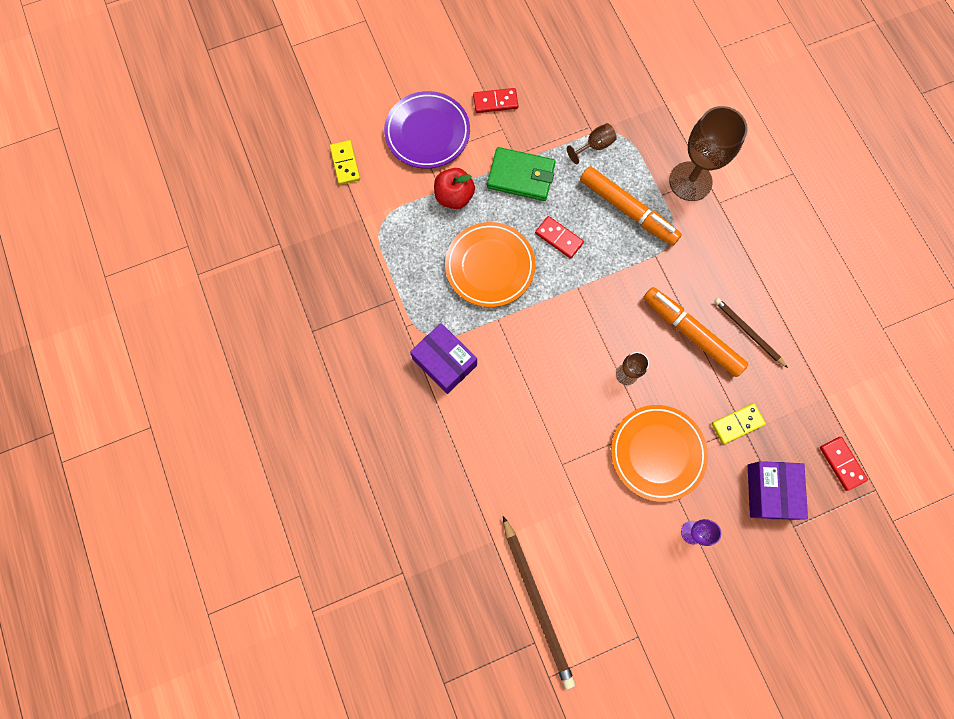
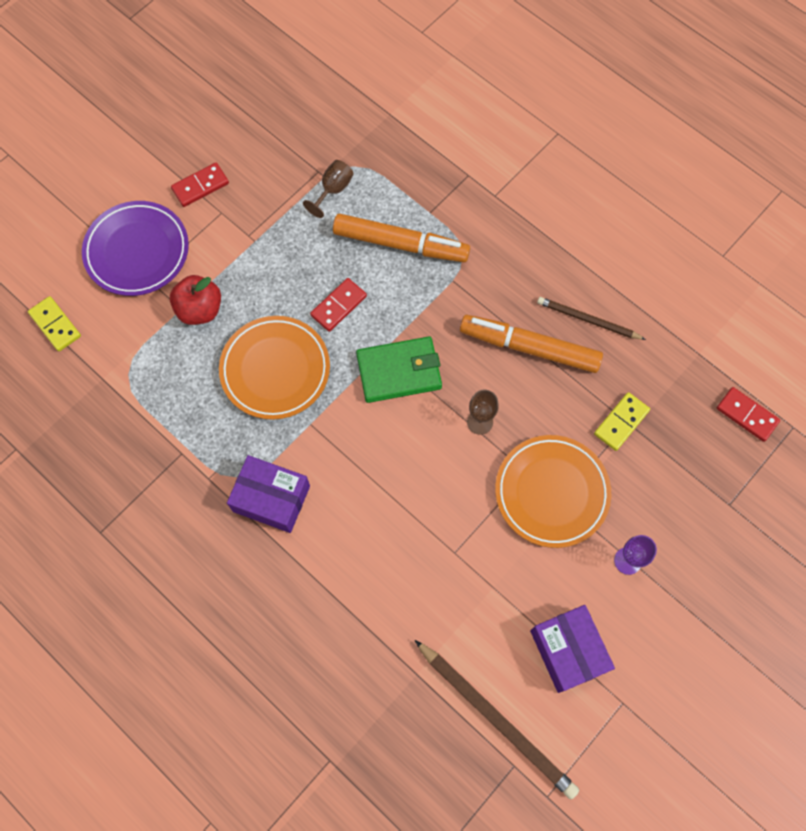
camera: 25 degrees left, 5 degrees down
(521, 176) = (266, 256): green wallet -> green wallet (399, 371)
(559, 238) = (338, 306): red domino -> red domino turned 60 degrees counterclockwise
(690, 181) = (454, 186): brown goblet -> none
(770, 491) = (688, 478): purple box -> purple box (568, 650)

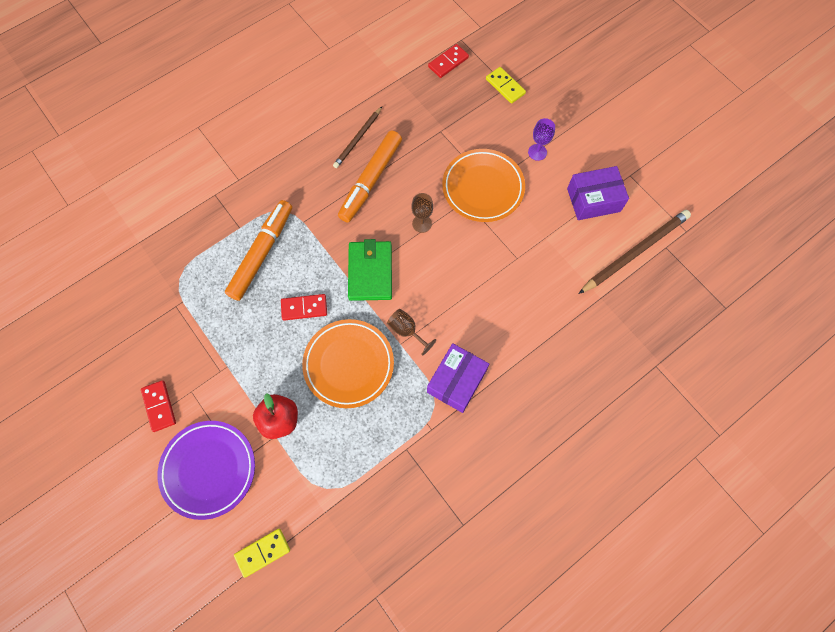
camera: 80 degrees left, 0 degrees up
(333, 190) = (197, 297): brown goblet -> brown goblet (407, 331)
(338, 306) = (304, 308): red domino -> red domino turned 60 degrees counterclockwise
(621, 422) = (439, 135): yellow domino -> yellow domino (505, 86)

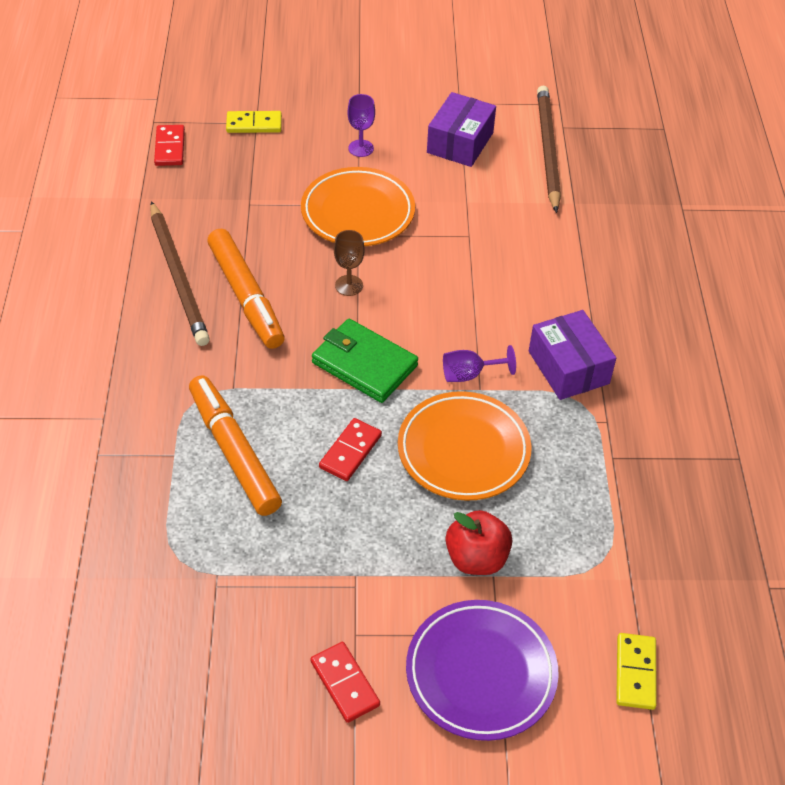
camera: 55 degrees left, 20 degrees down
(159, 406) = (344, 683): red domino -> red domino turned 45 degrees clockwise
(358, 139) = (178, 276): brown pencil -> brown pencil, size x1.65
(407, 331) = (469, 374): brown goblet -> purple goblet

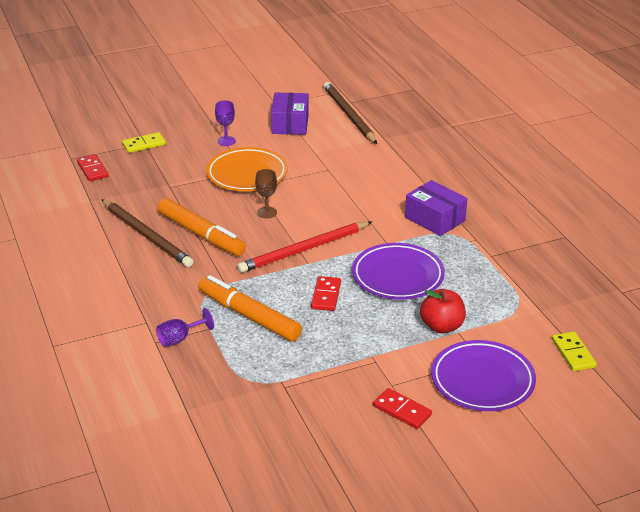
camera: 20 degrees left, 15 degrees down
(364, 364) = (304, 249): green wallet -> red pencil
(463, 450) = (397, 276): orange plate -> purple plate
(469, 374) = (375, 238): purple goblet -> purple goblet (180, 339)

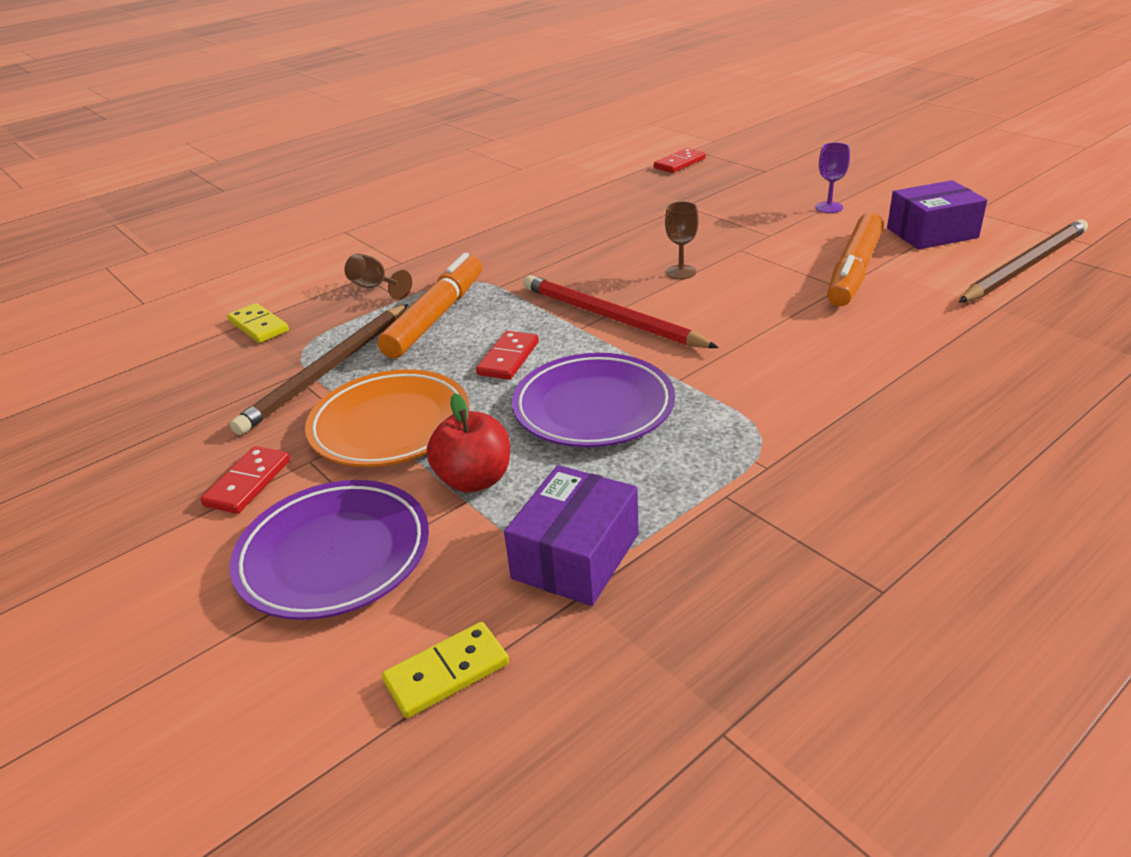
camera: 75 degrees right, 0 degrees up
(144, 144) = (762, 171): yellow domino -> yellow domino (258, 326)
(146, 235) = (570, 220): brown pencil -> brown pencil (328, 370)
(180, 339) = (375, 287): purple goblet -> brown goblet
(201, 234) = (595, 247): orange marker -> orange marker (854, 271)
(247, 174) = (762, 238): orange plate -> orange plate (390, 425)
(326, 295) = (508, 358): red domino -> red domino turned 60 degrees counterclockwise
(435, 219) = (792, 409): purple box -> purple box (576, 556)

